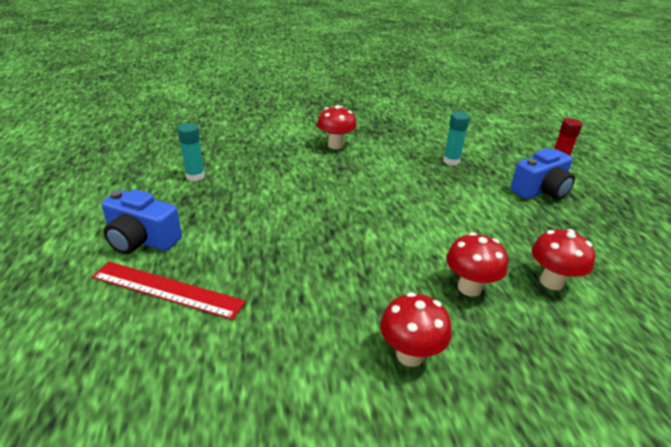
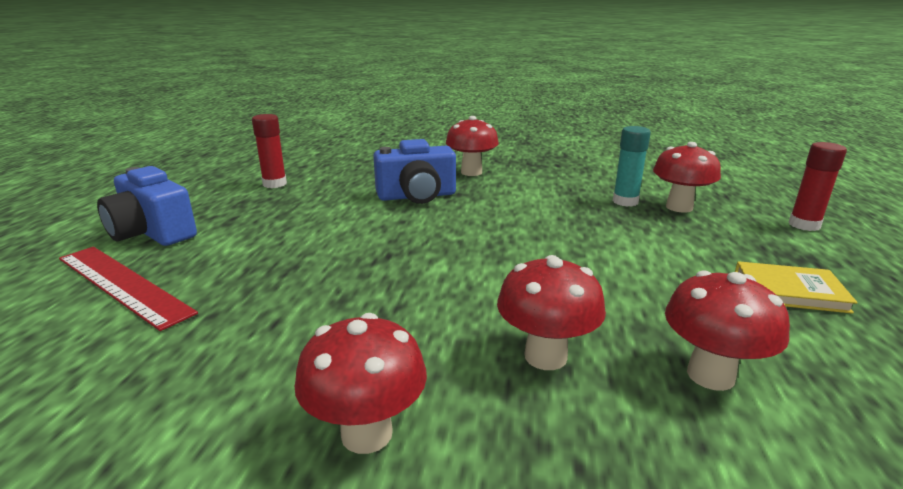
camera: 20 degrees right, 10 degrees down
(195, 176) = (274, 184): turquoise glue stick -> red glue stick
(484, 162) = (679, 207): none -> red mushroom
(540, 190) = (758, 249): blue camera -> blue camera (417, 196)
(566, 219) = (789, 291): none -> yellow book

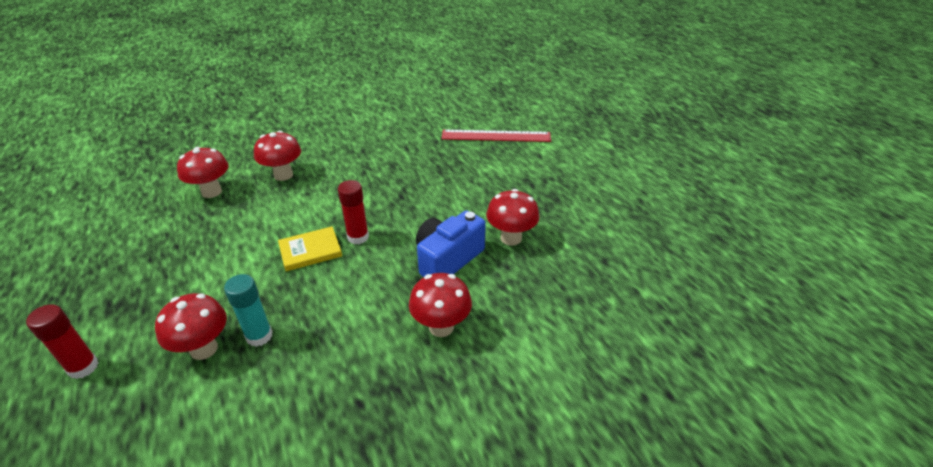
camera: 145 degrees right, 15 degrees up
(152, 232) = (548, 158): blue camera -> none
(274, 184) = (573, 224): red glue stick -> red glue stick (358, 237)
(367, 433) = (331, 134): red mushroom -> red mushroom (511, 238)
(789, 291) = (147, 262): yellow book -> yellow book (310, 251)

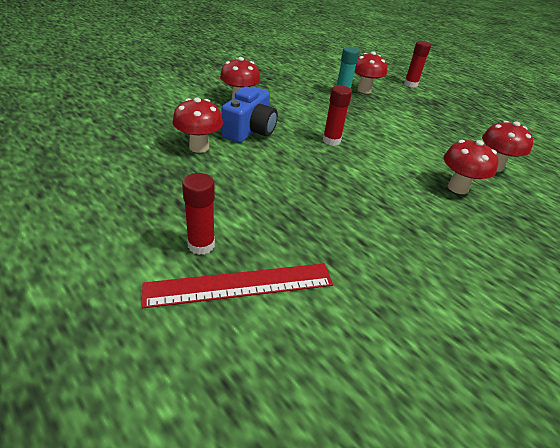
camera: 160 degrees right, 0 degrees up
(310, 251) = (358, 130): yellow book -> none
(516, 156) = (201, 245): none -> red glue stick

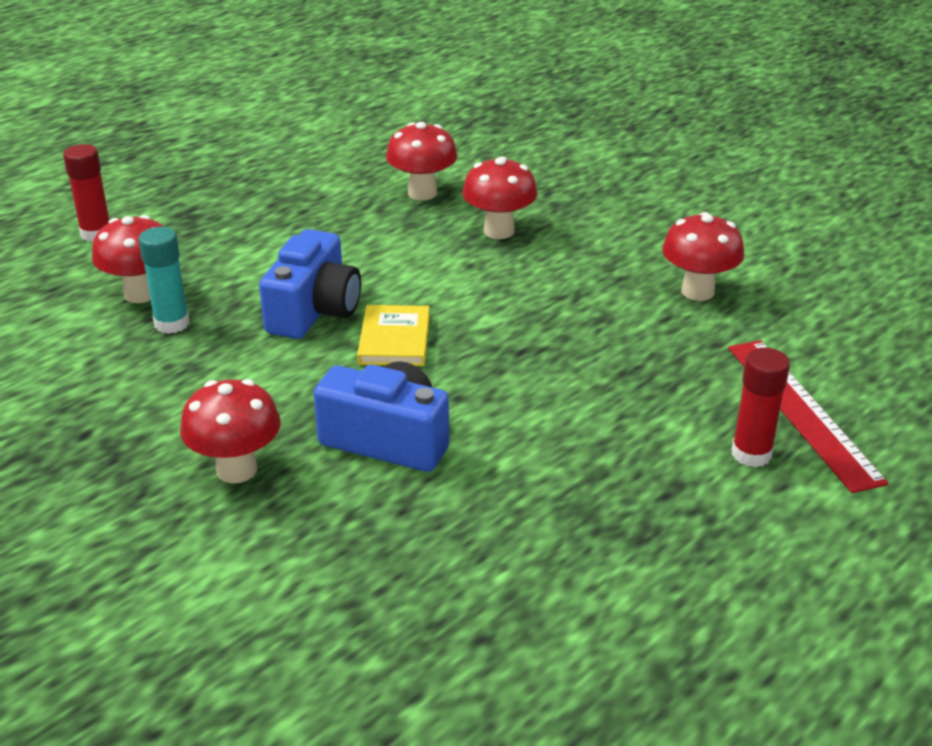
camera: 90 degrees left, 5 degrees down
(199, 147) = (480, 499): red mushroom -> red mushroom (697, 292)
(331, 141) = (394, 339): red glue stick -> yellow book
(355, 124) = (314, 311): none -> blue camera

